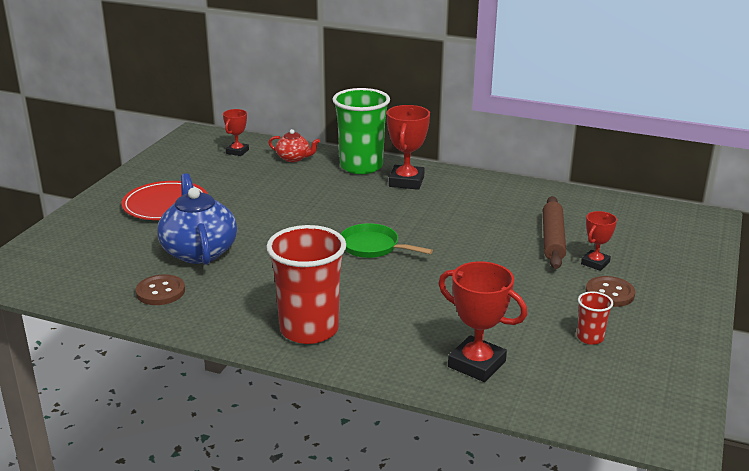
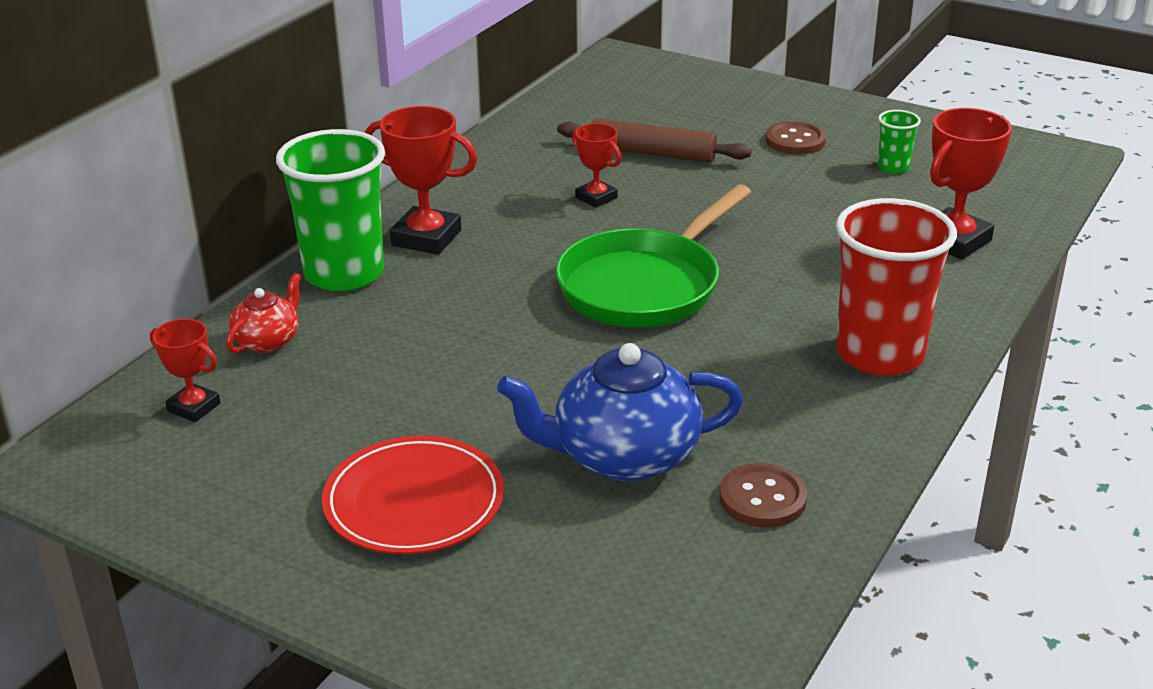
camera: 80 degrees left, 5 degrees up
(373, 247) = (644, 285): green pan -> green pan, size x1.71
(590, 338) = (893, 167): red cup -> green cup
(595, 263) = (721, 137): red trophy -> red trophy (596, 198)

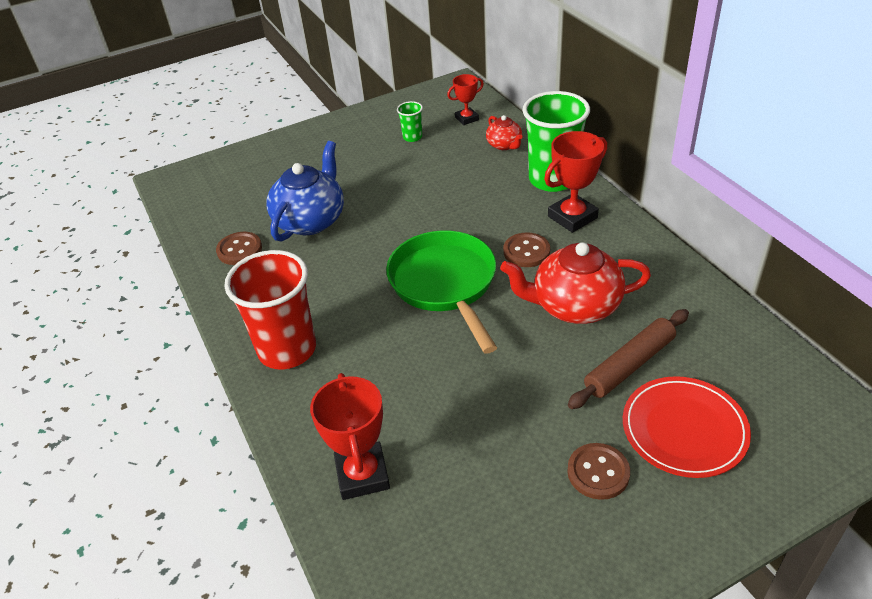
camera: 125 degrees right, 10 degrees up
(414, 501) = (345, 158): red plate -> red plate (684, 429)
(527, 250) = (526, 251): none -> brown button
(596, 198) = (574, 306): red trophy -> red teapot
(893, 167) = (502, 515): green cup -> green cup (412, 137)

